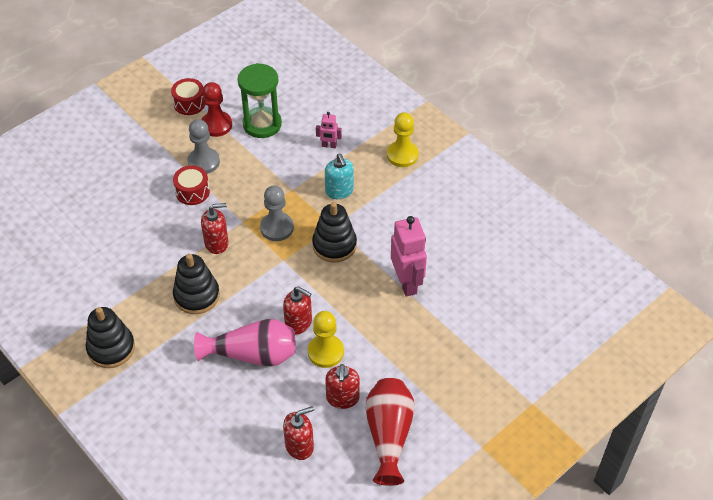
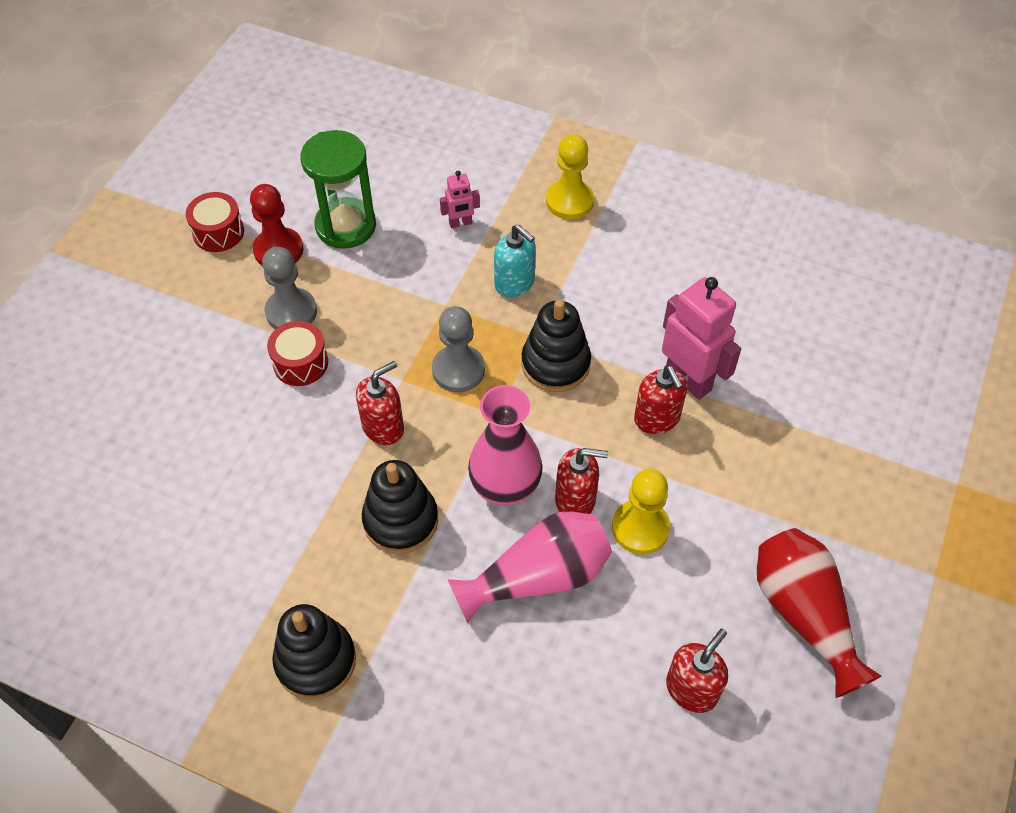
camera: 25 degrees left, 5 degrees up
(264, 300) = (505, 485): none -> pink vase
(342, 398) = (707, 588): red soap dispenser -> red soap dispenser (657, 418)

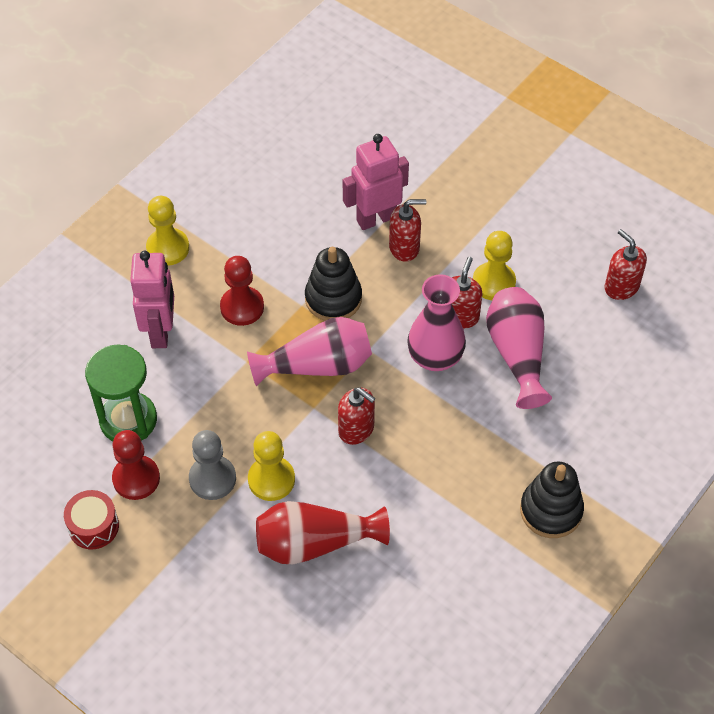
camera: 75 degrees left, 0 degrees up
(300, 363) = (271, 479): red drum -> yellow pawn
(383, 427) = (356, 429): red soap dispenser -> red soap dispenser turned 150 degrees clockwise
(400, 520) = (446, 433): black stacking toy -> none
(458, 370) = (317, 366): grey pawn -> pink vase
(460, 223) = (161, 332): pink robot -> pink robot, size x1.99
(514, 283) = (242, 307): turquoise soap dispenser -> red pawn
(804, 615) = (582, 210): red vase -> red vase (315, 543)

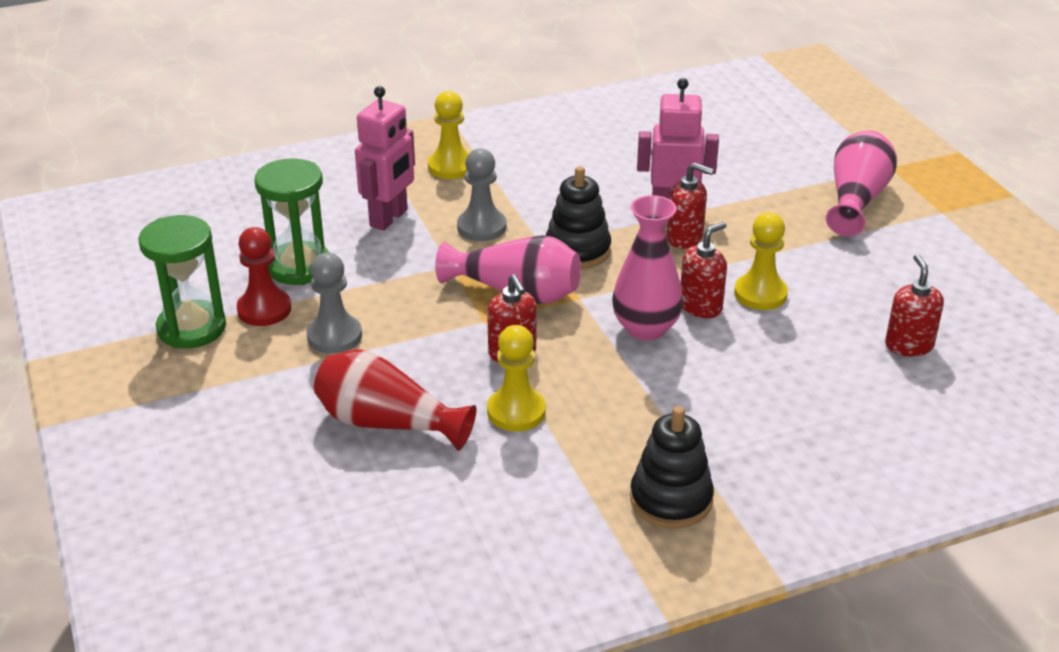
camera: 30 degrees right, 20 degrees down
(93, 526) = (192, 328): red drum -> green hourglass
(242, 307) = (481, 227): red pawn -> grey pawn
(271, 479) = (390, 358): yellow pawn -> yellow pawn (516, 411)
(517, 354) = (740, 357): pink vase -> pink vase (856, 200)

